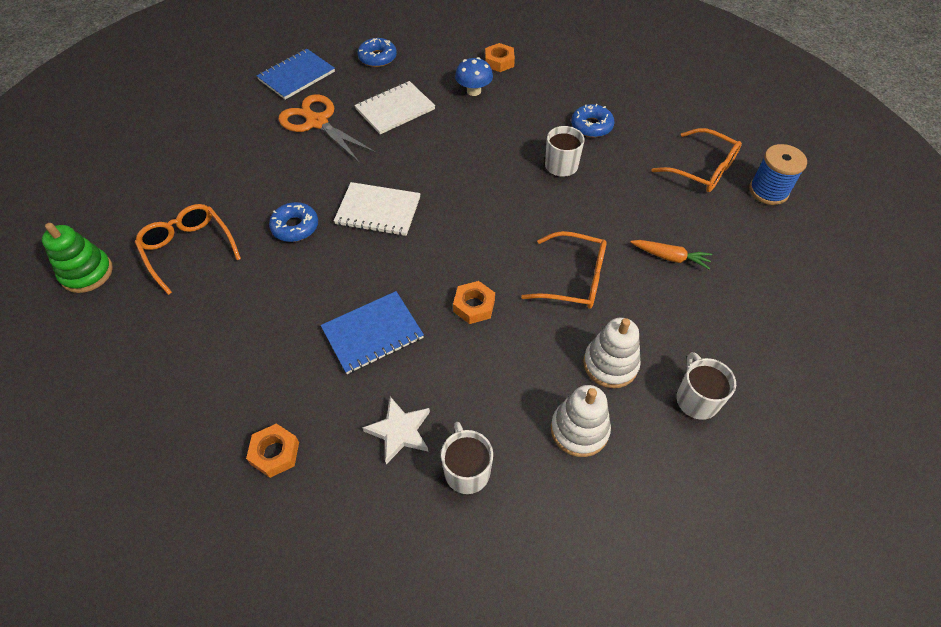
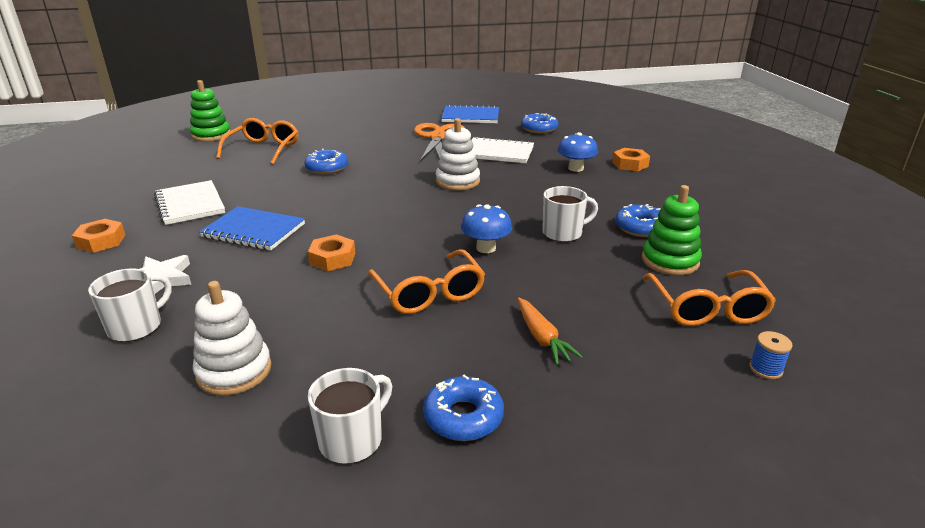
camera: 50 degrees right, 25 degrees down
(378, 211) = (384, 186): white notebook -> white notebook (190, 204)
(542, 215) = (486, 248): none -> blue mushroom
(610, 364) = (341, 357): white stacking toy -> white stacking toy (457, 181)
(642, 144) = (670, 261): none -> green stacking toy
(714, 338) = (463, 417): none -> blue donut
(768, 191) = (765, 369): blue spool -> blue spool, size x0.51

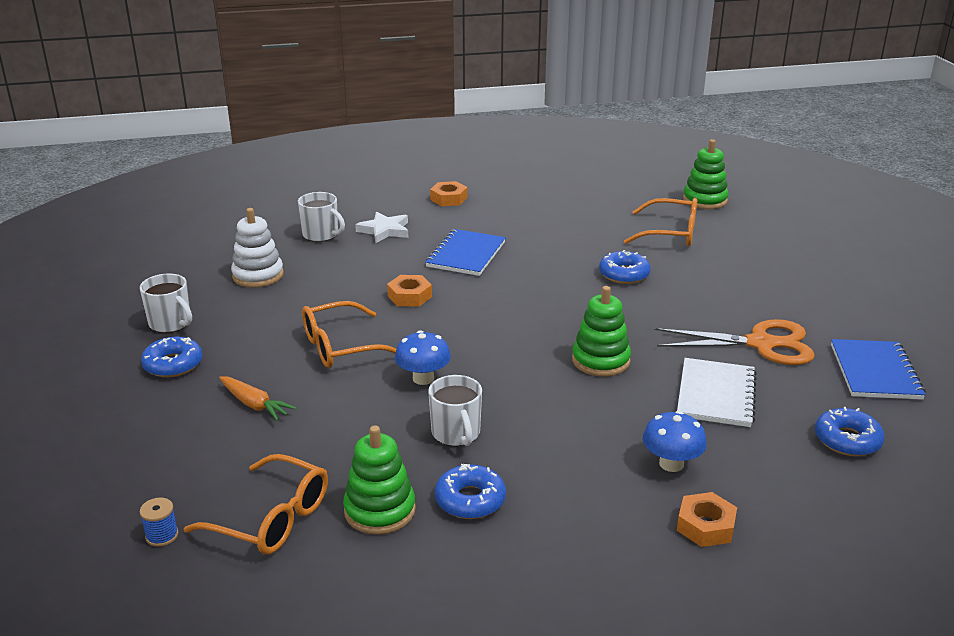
camera: 90 degrees right, 0 degrees up
(190, 204) = (520, 219): white notebook -> none
(457, 181) = (600, 360): white stacking toy -> green stacking toy
(542, 338) = (254, 404): orange carrot -> orange carrot turned 120 degrees counterclockwise
(707, 309) = (272, 519): orange glasses -> orange glasses turned 150 degrees counterclockwise

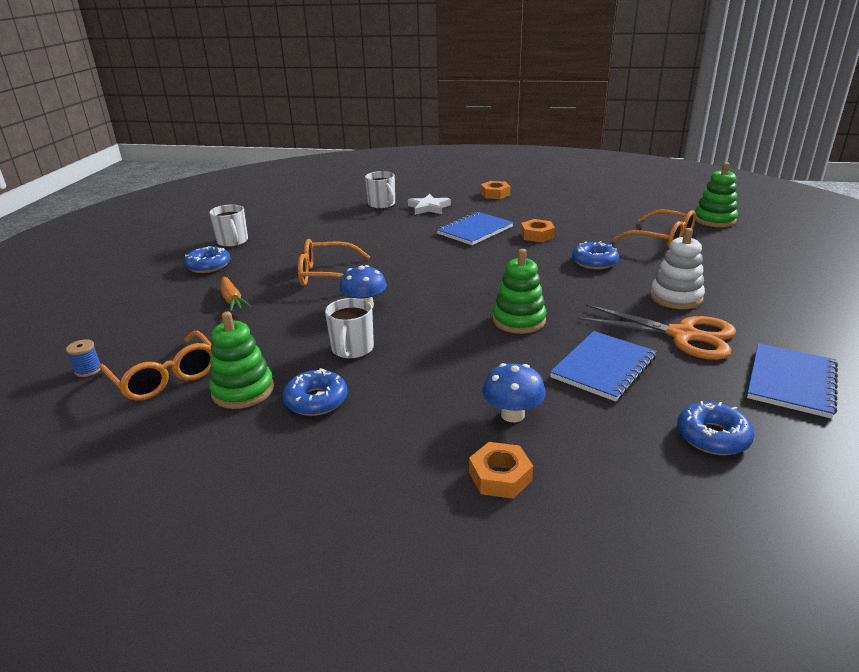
camera: 25 degrees right, 0 degrees up
(258, 275) = (316, 222): white stacking toy -> white stacking toy (676, 297)
(409, 296) = (407, 251): orange nut -> orange nut (537, 235)
(716, 395) = (603, 367): white notebook -> blue notebook

